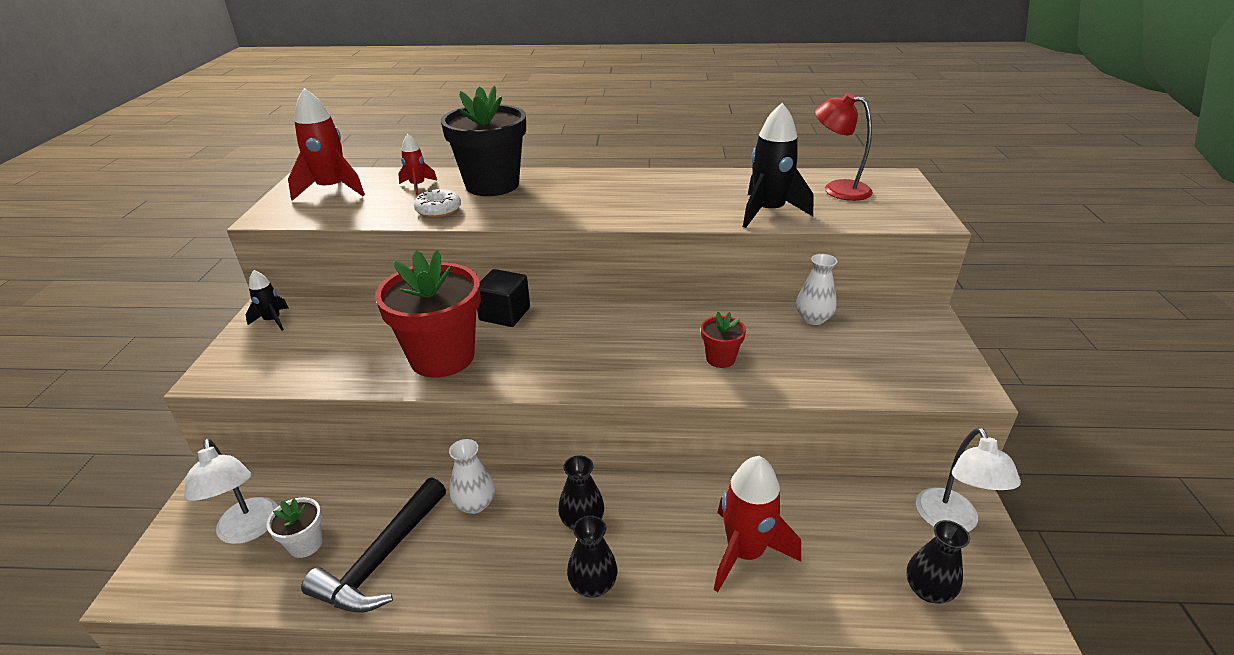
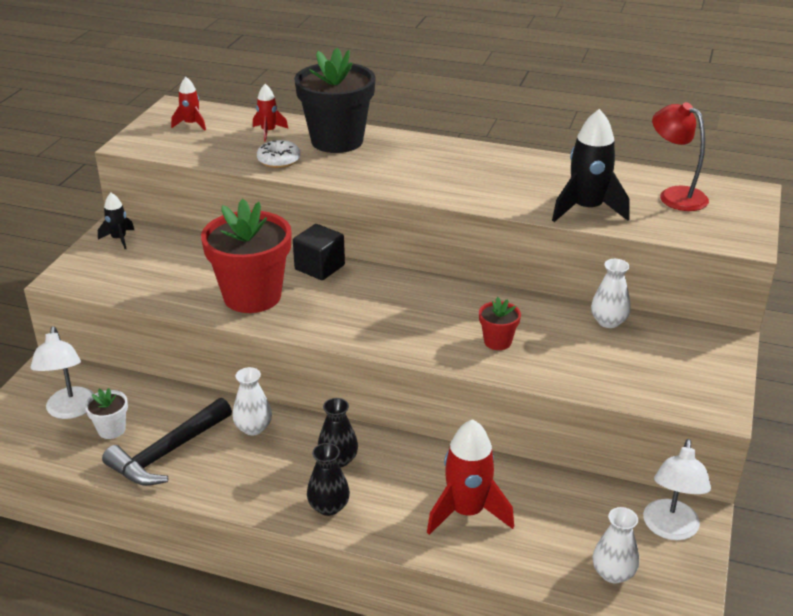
camera: 15 degrees right, 0 degrees up
(332, 189) = (191, 124): red rocket -> red rocket, size x0.54
(928, 590) = (613, 573): black vase -> white vase

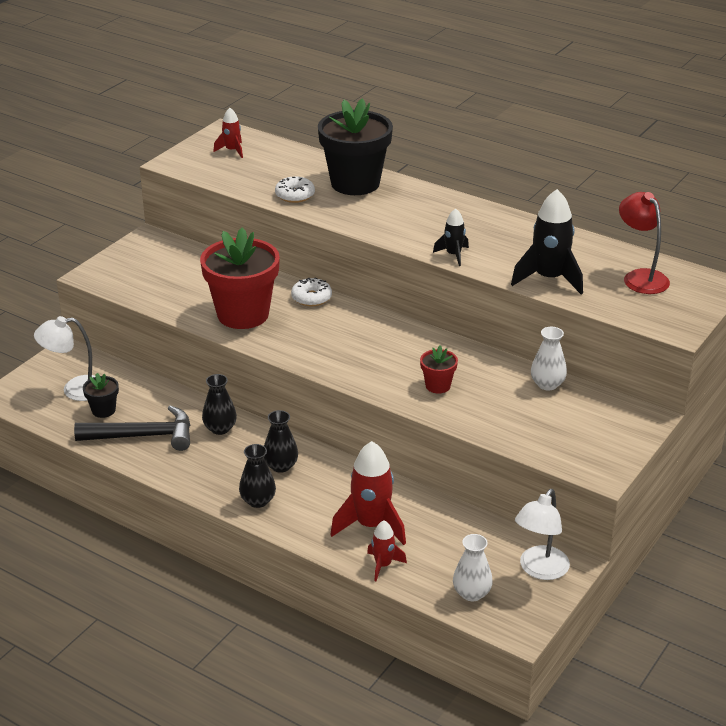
camera: 15 degrees right, 0 degrees up
(70, 410) = (75, 389): white lamp -> white lamp turned 75 degrees clockwise
(111, 429) = (103, 410): white flower pot -> black flower pot
(119, 239) = (148, 247): black rocket -> black rocket (453, 255)
(168, 452) = (143, 436): black hammer -> black hammer turned 150 degrees counterclockwise
(253, 428) = (220, 428): white vase -> black vase
(268, 132) = (297, 166): red rocket -> red rocket (383, 565)
(319, 267) = (311, 298): black cube -> white donut

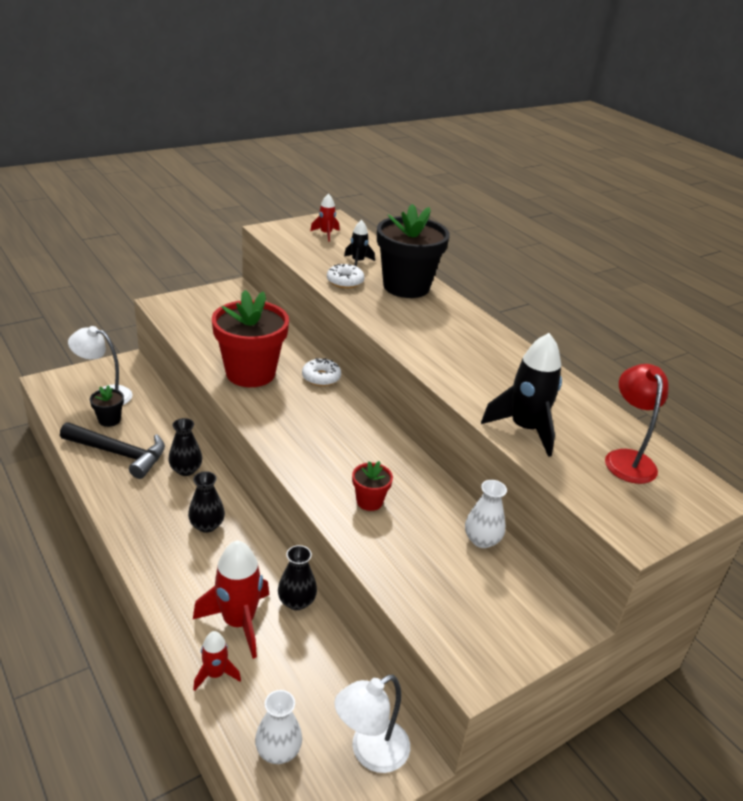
camera: 20 degrees right, 0 degrees up
(258, 501) = (158, 553): black vase -> black vase (296, 601)
(453, 255) = (445, 375): black rocket -> black rocket (358, 262)

